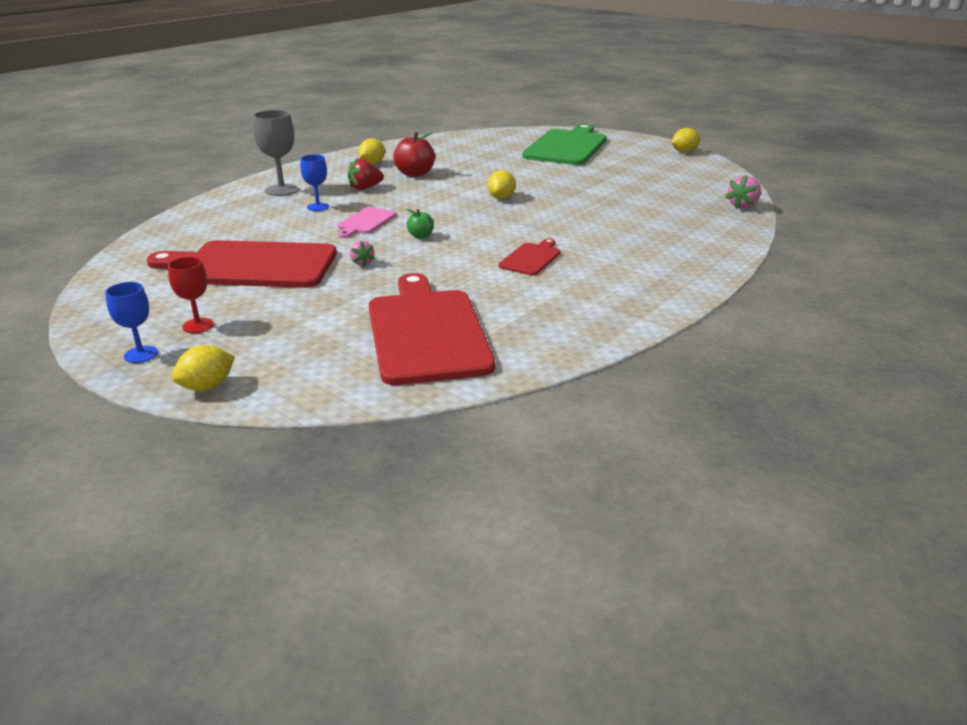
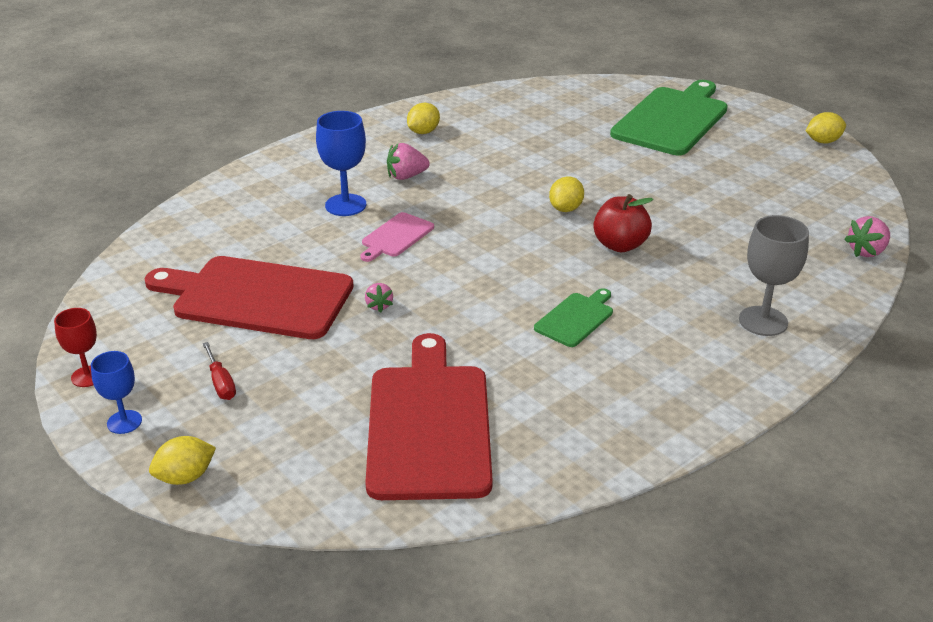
camera: 10 degrees right, 5 degrees up
(198, 326) = (187, 386): red goblet -> red goblet (88, 376)
(229, 321) = (221, 383): none -> red screwdriver
(281, 190) = (309, 172): grey goblet -> grey goblet (763, 321)
(318, 207) = (345, 205): blue goblet -> blue goblet, size x1.58
(365, 188) = (406, 176): red strawberry -> pink strawberry
(415, 174) = (470, 155): red apple -> red apple (620, 245)
(421, 236) = (455, 267): green apple -> none
(531, 258) = (575, 318): red cutting board -> green cutting board

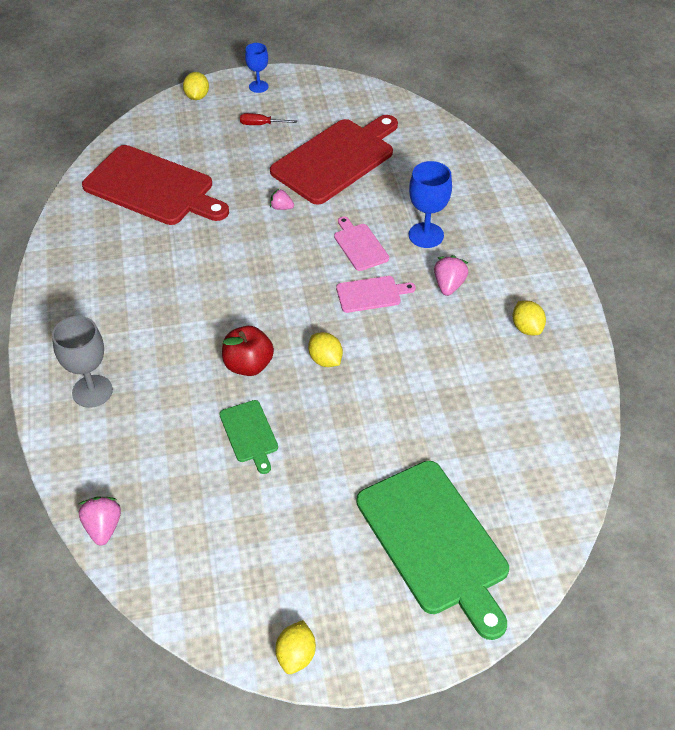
camera: 120 degrees right, 15 degrees up
(88, 376) = (310, 82): red goblet -> none
(459, 210) = (371, 294): none -> pink cutting board
(575, 318) = (186, 293): green cutting board -> green cutting board (250, 434)

